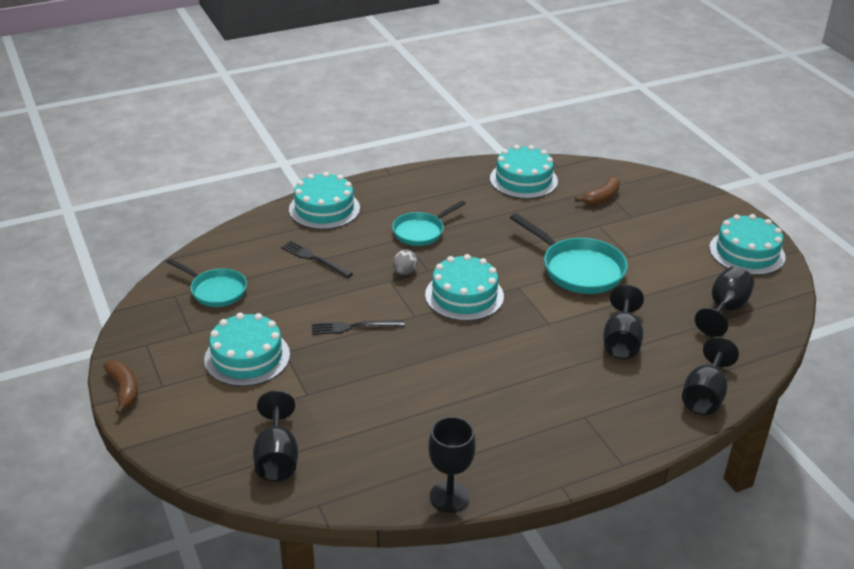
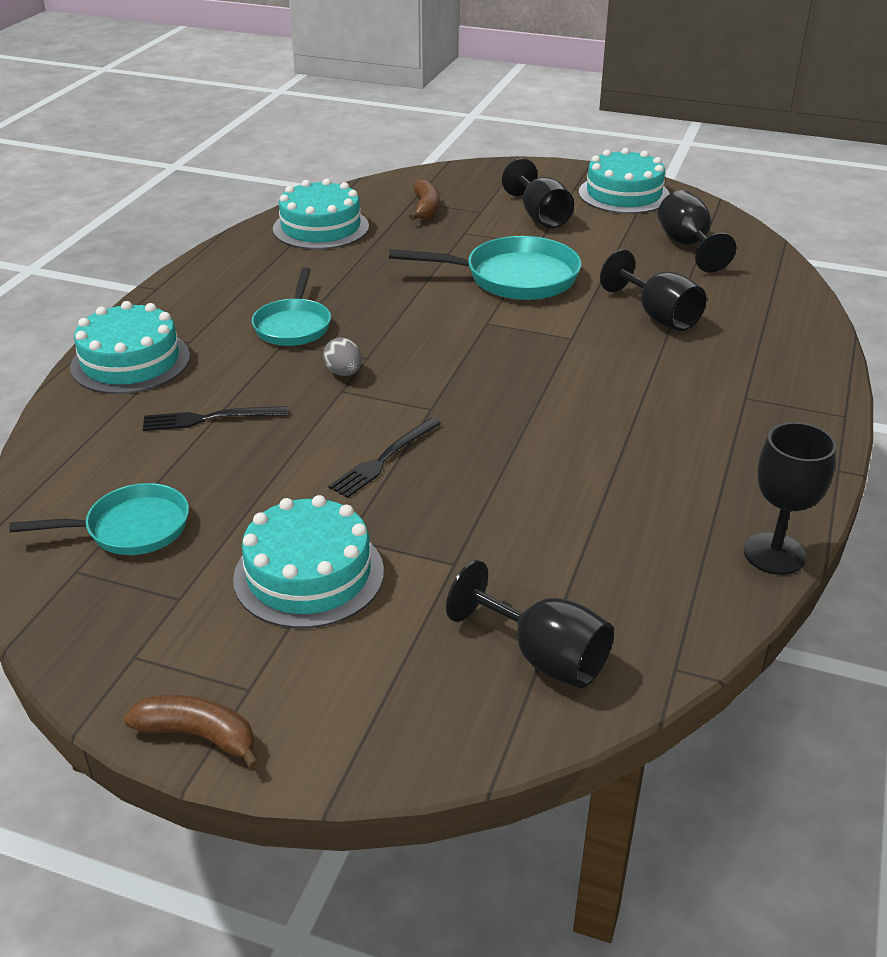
camera: 45 degrees left, 0 degrees up
(464, 295) = (448, 360): turquoise cake -> none
(704, 396) = (796, 320): black goblet -> black goblet (540, 216)

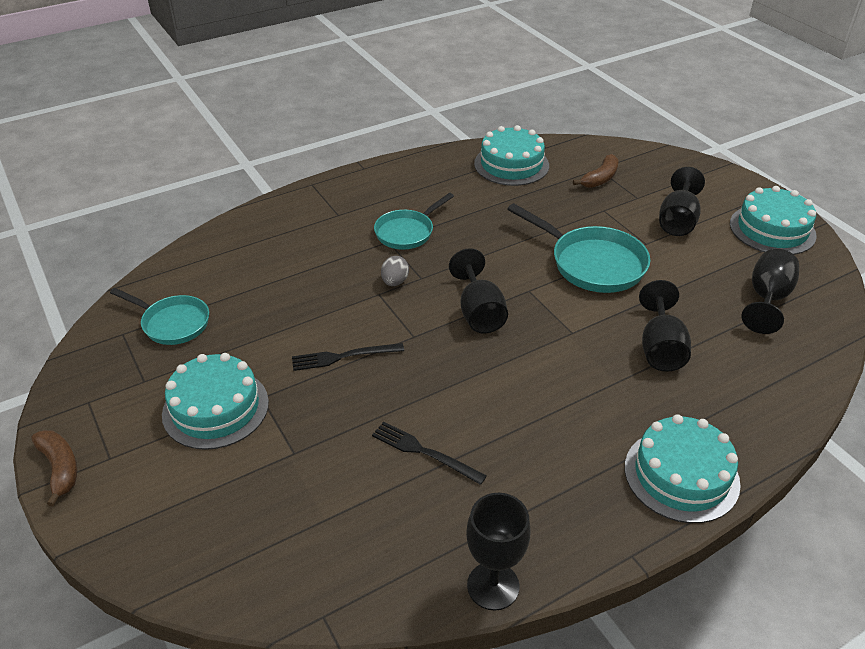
camera: 40 degrees right, 5 degrees up
(130, 361) = (294, 213): turquoise cake -> turquoise cake (681, 475)
(209, 418) = (288, 274): black fork -> black fork (424, 452)
(543, 656) = (263, 549): black goblet -> black goblet (479, 313)

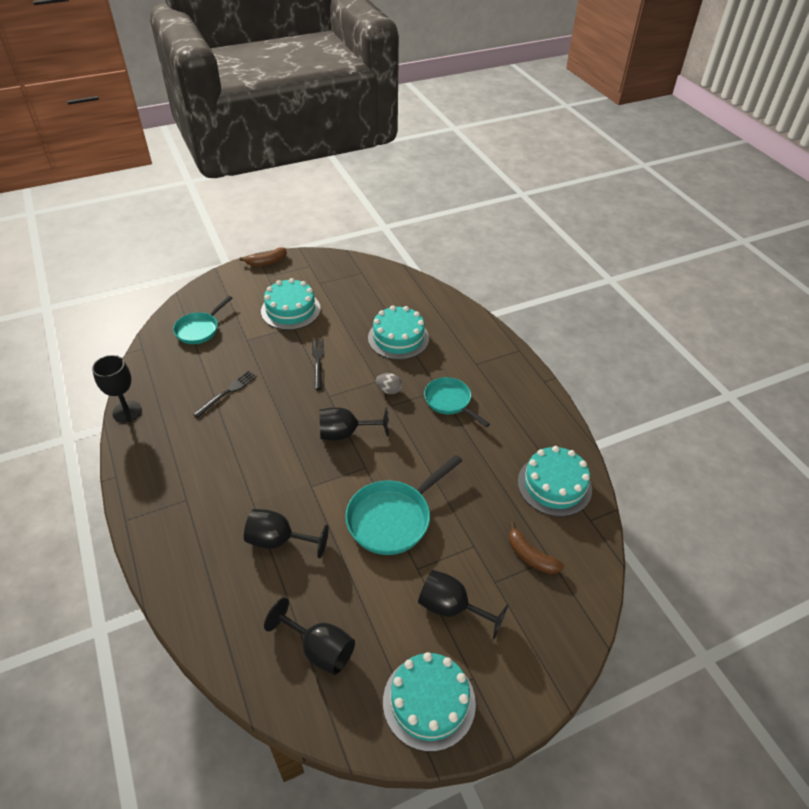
camera: 95 degrees right, 5 degrees up
(173, 323) = (366, 290): turquoise pan -> turquoise pan (199, 329)
(681, 475) = (159, 519): turquoise cake -> turquoise cake (398, 338)

